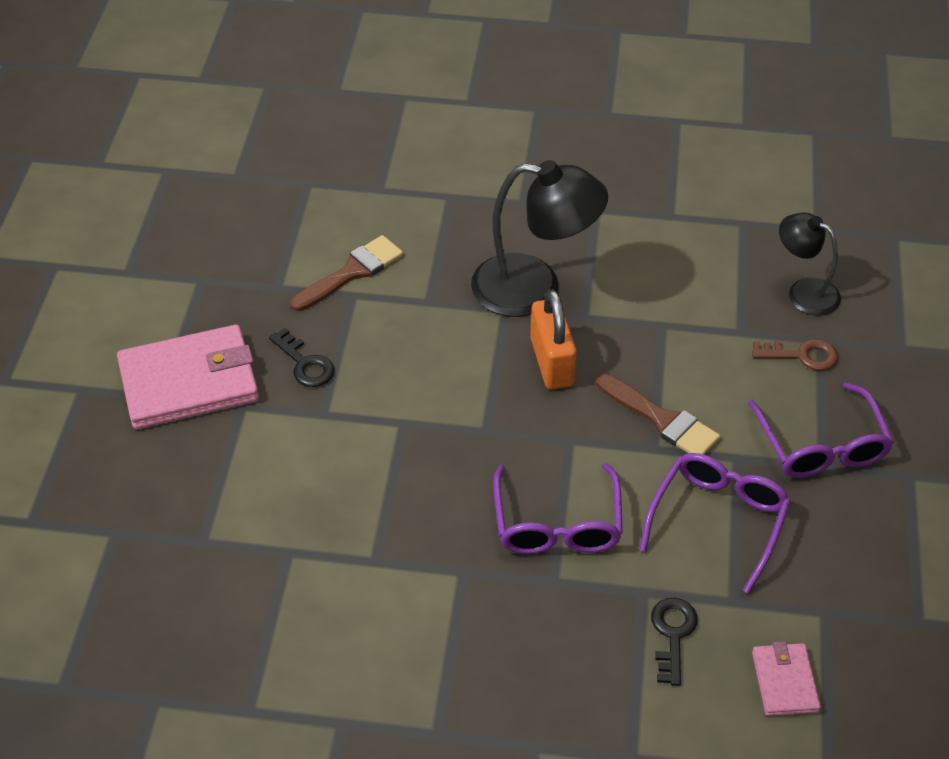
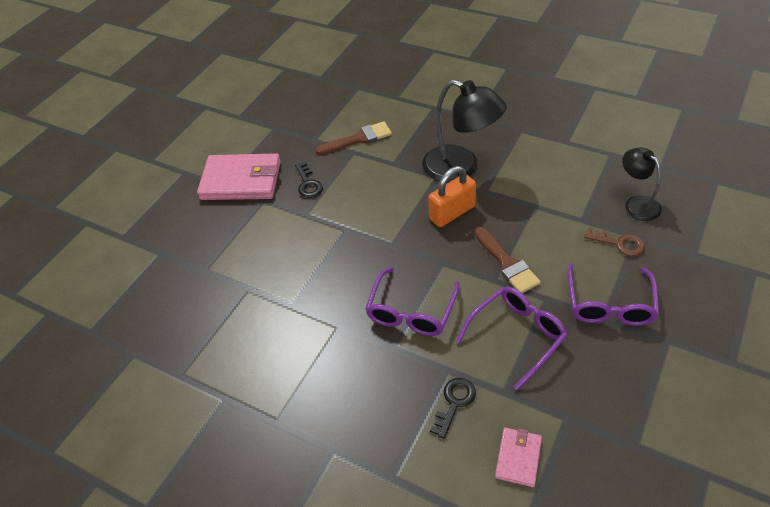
camera: 25 degrees right, 0 degrees up
(551, 362) = (452, 213): orange padlock -> orange padlock turned 45 degrees clockwise

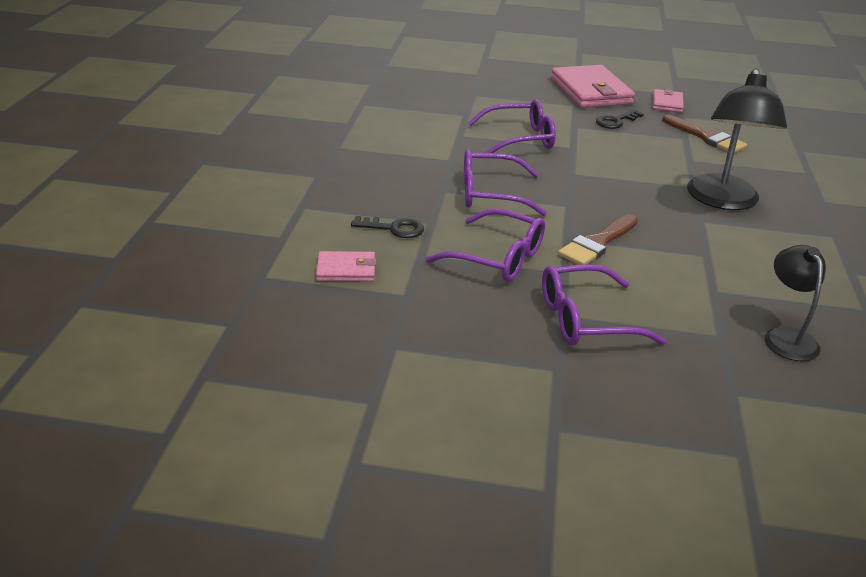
camera: 65 degrees right, 15 degrees down
(288, 140) = (667, 103): none -> pink wallet
(315, 260) = (520, 139): none -> purple glasses
(452, 213) = (645, 202): orange padlock -> none
(619, 243) = (696, 324): brown key -> none
(637, 203) = (786, 337): black lamp -> black lamp turned 45 degrees counterclockwise

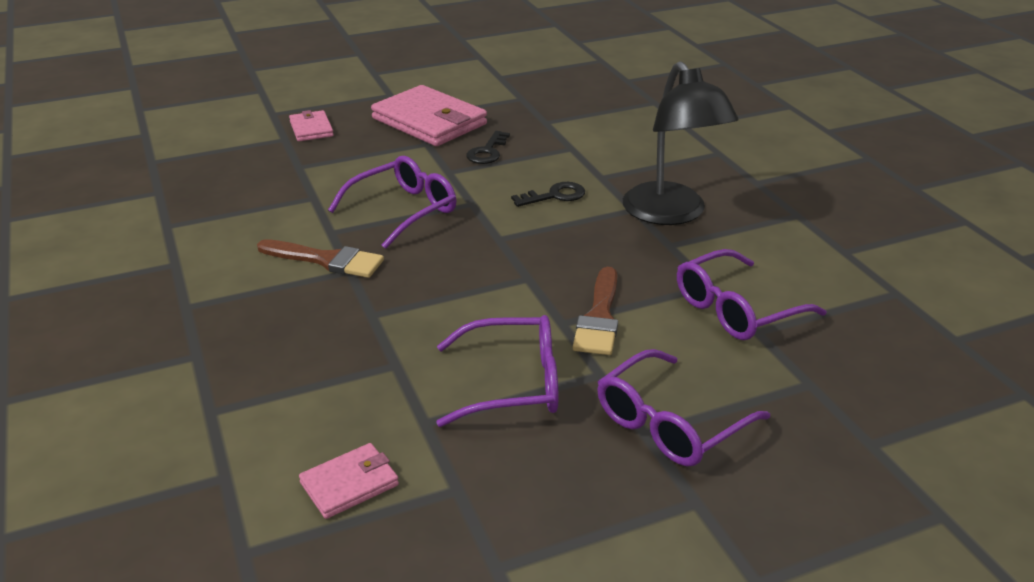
camera: 30 degrees left, 0 degrees up
(394, 228) = (359, 395): black key -> black key (555, 196)
(490, 194) = (432, 299): purple glasses -> purple glasses (736, 309)
(667, 103) = (520, 112): pink wallet -> pink wallet (311, 129)
(706, 137) = (592, 141): brown brush -> brown brush (327, 260)
(786, 337) = (859, 354): black lamp -> none

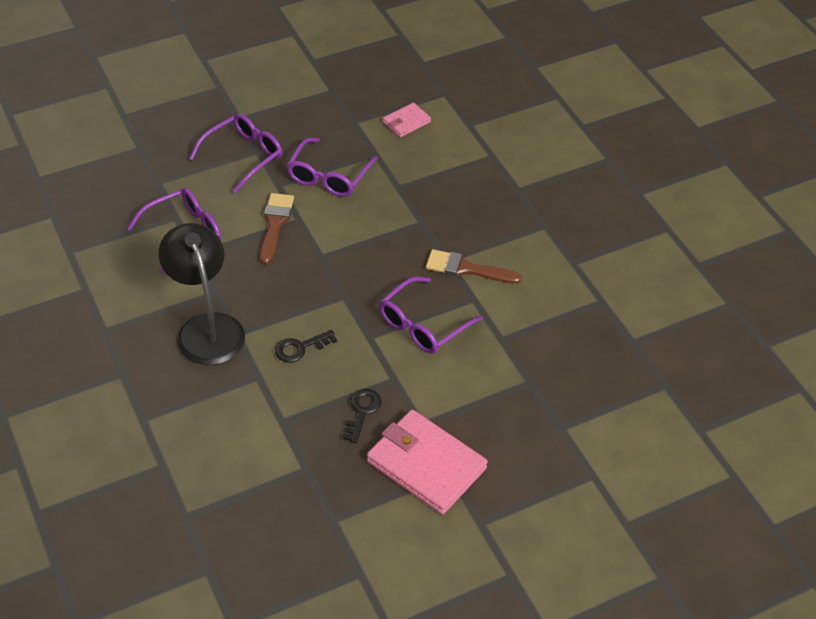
camera: 175 degrees right, 15 degrees up
(311, 129) = (541, 446): pink wallet -> none
(513, 384) = (329, 177): purple glasses -> purple glasses turned 60 degrees counterclockwise

